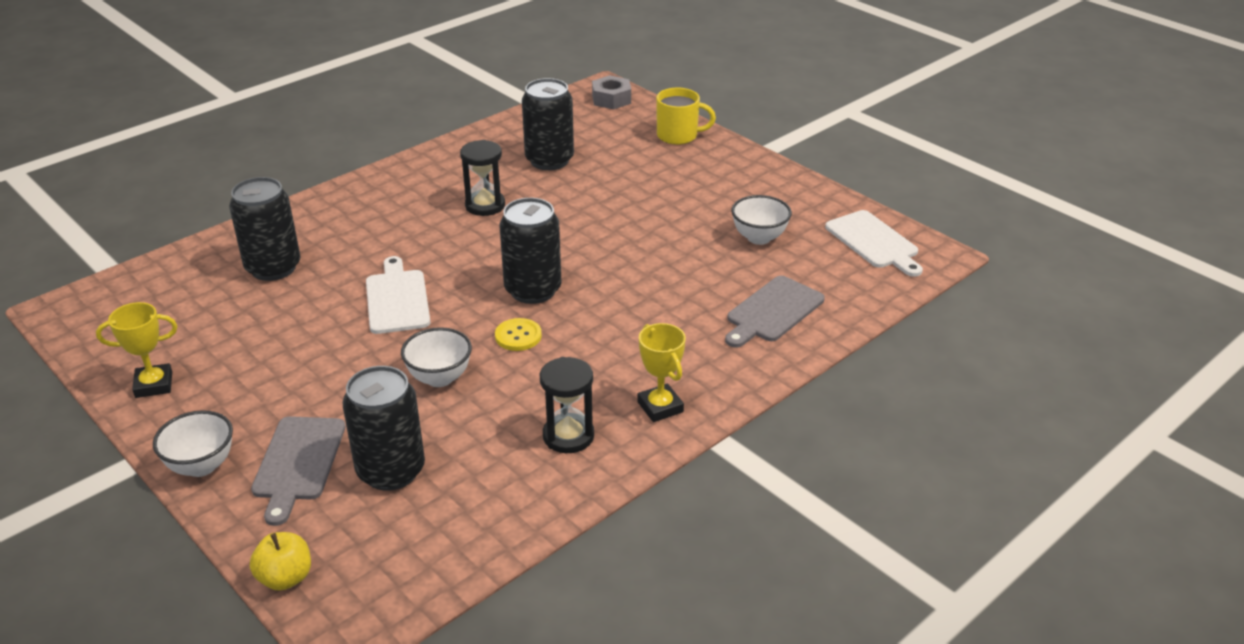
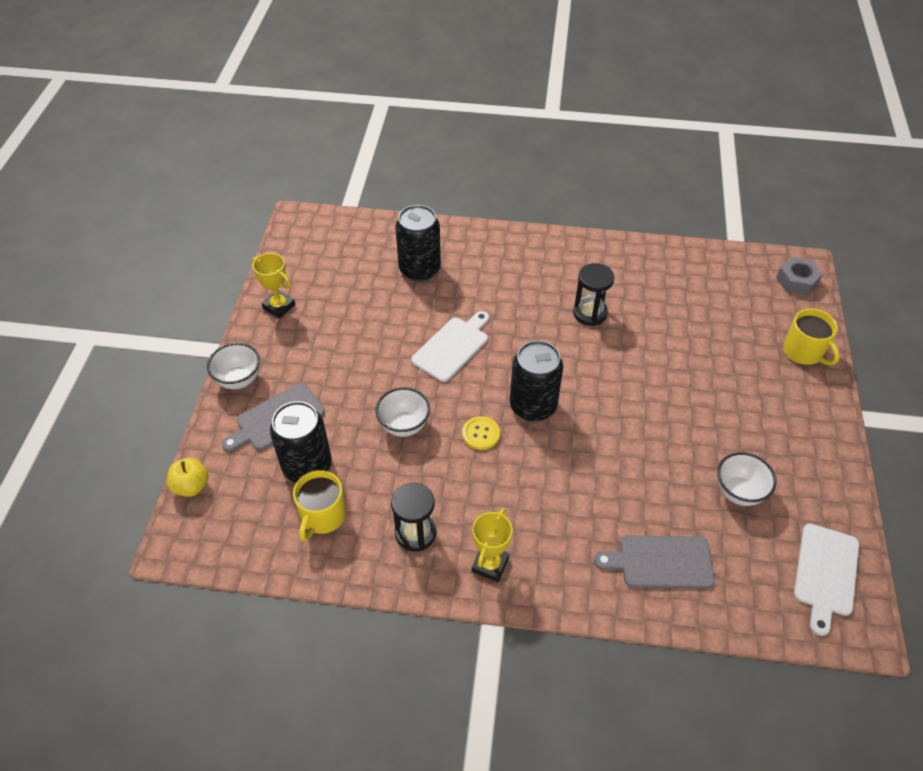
camera: 50 degrees right, 15 degrees up
(465, 491) = (322, 516): none -> yellow mug
(549, 160) = (679, 306): black can -> none

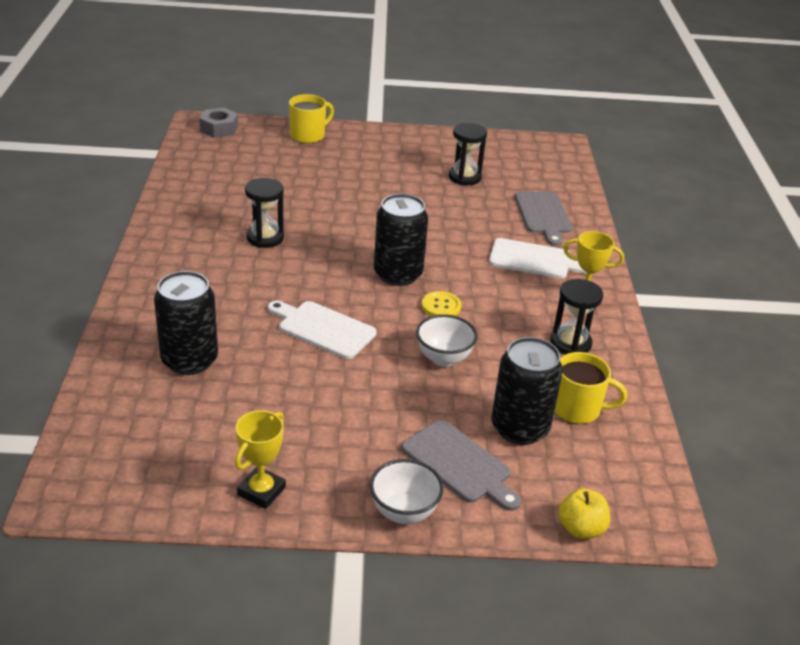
camera: 100 degrees left, 15 degrees down
(738, 492) = (464, 177): white bowl -> black hourglass
(826, 573) = (523, 151): white cutting board -> white cutting board (534, 260)

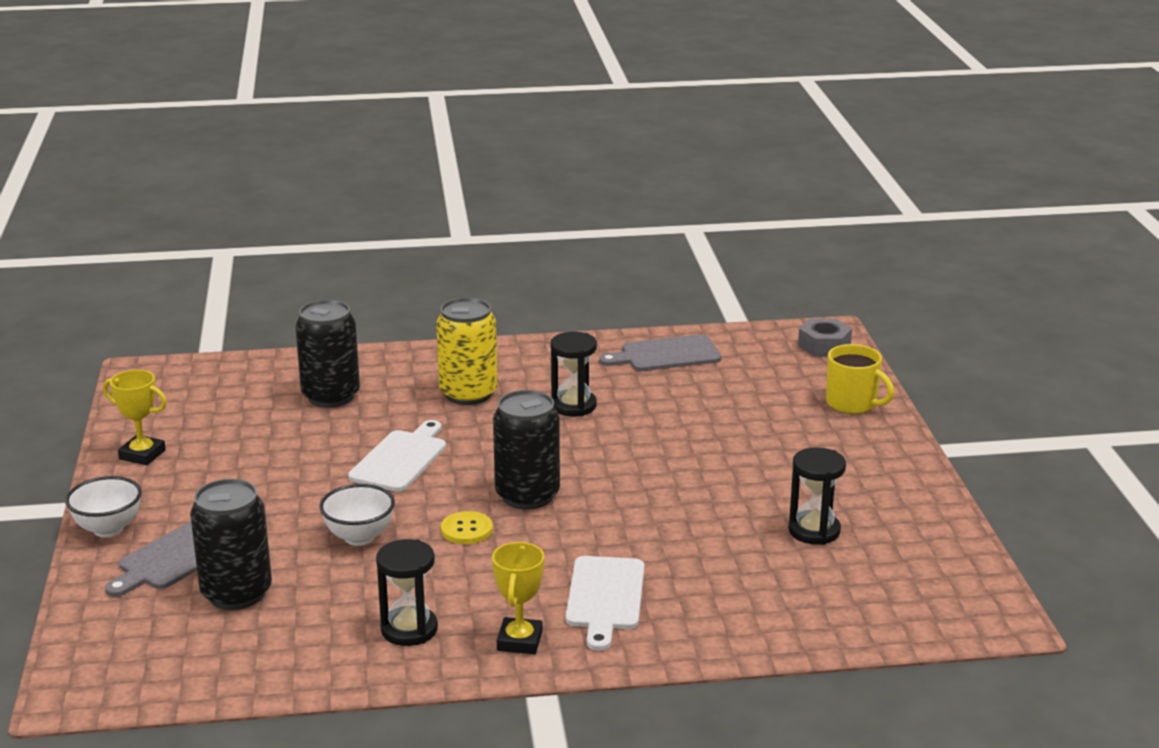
camera: 85 degrees right, 10 degrees down
(221, 284) = (468, 394): none -> yellow can
(543, 215) = (738, 604): grey cutting board -> grey cutting board (666, 355)
(577, 409) = (275, 634): yellow mug -> none
(581, 529) = (74, 636): yellow apple -> none

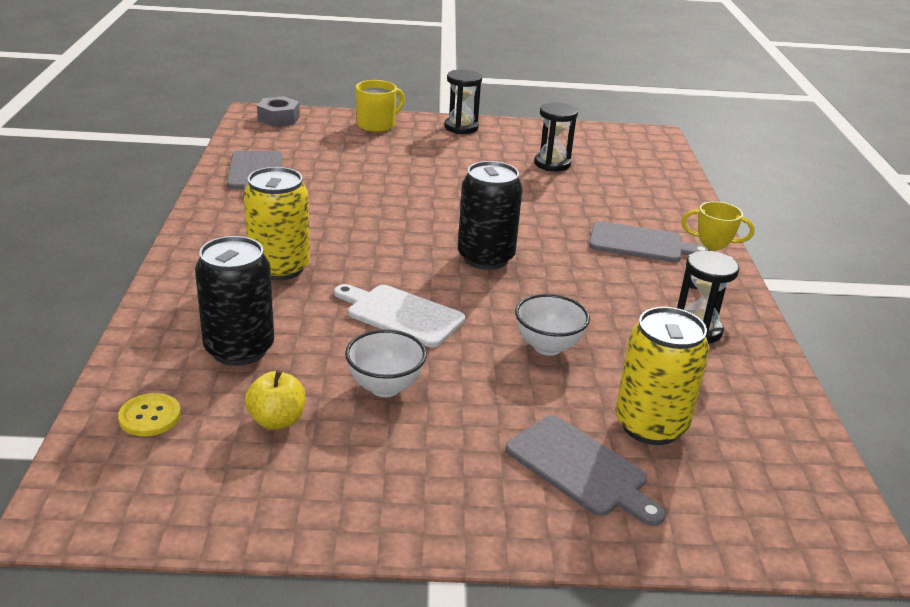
camera: 85 degrees left, 5 degrees up
(108, 529) = (515, 529): white bowl -> white bowl (385, 387)
(142, 455) = (328, 503): yellow trophy -> none
(236, 593) = (650, 425): black can -> yellow can
(237, 424) = (277, 420): none -> yellow apple
(466, 530) = (539, 291): yellow button -> yellow button (150, 416)
(573, 406) = (330, 221): black hourglass -> black hourglass (461, 127)
(605, 597) = (641, 243): white cutting board -> grey cutting board

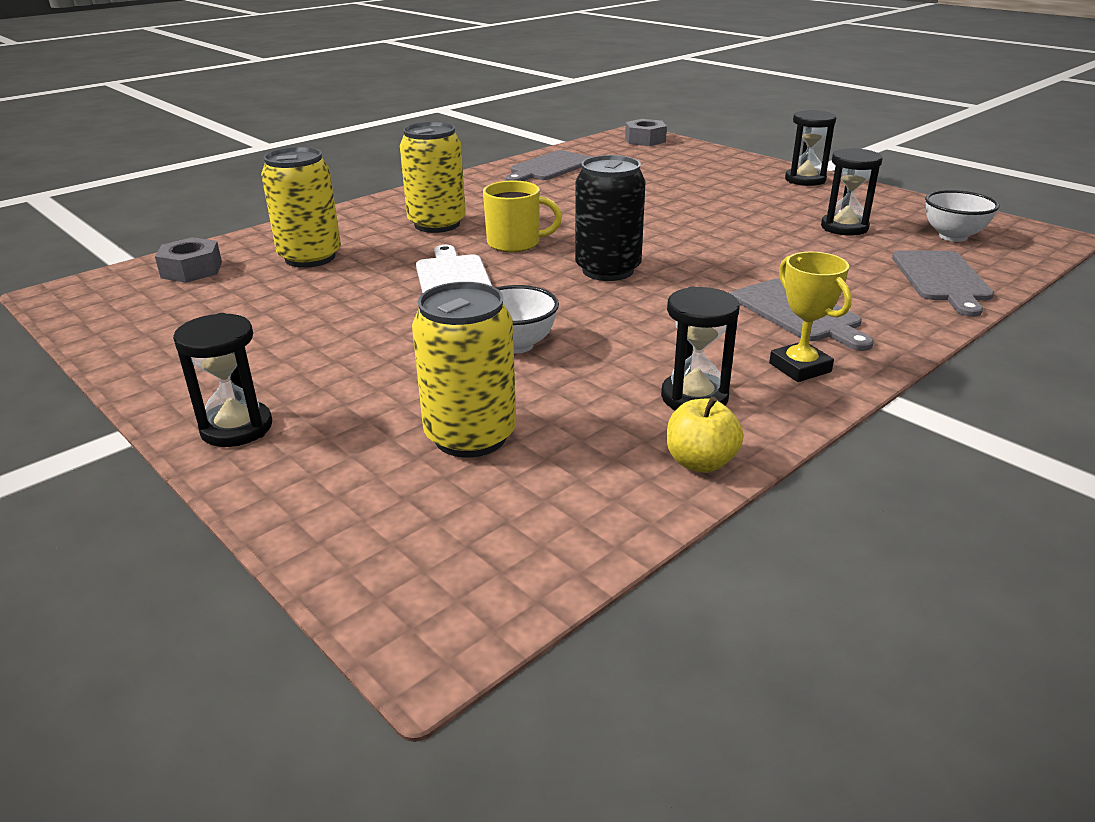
camera: 50 degrees right, 0 degrees up
(150, 416) = (191, 270): yellow button -> grey nut
(239, 349) = (310, 257): black can -> yellow can
(277, 420) = (242, 302): yellow apple -> yellow apple (700, 462)
(377, 125) = (722, 161): yellow mug -> yellow mug (515, 243)
(385, 387) = (341, 314): white bowl -> white bowl (953, 236)
(515, 516) = (236, 428): none -> black hourglass
(581, 468) = (347, 430): grey cutting board -> grey cutting board (942, 279)

